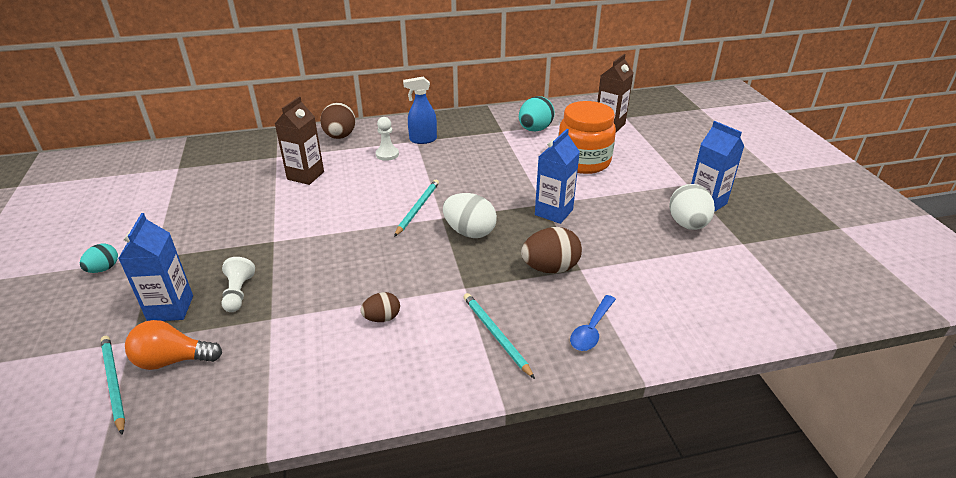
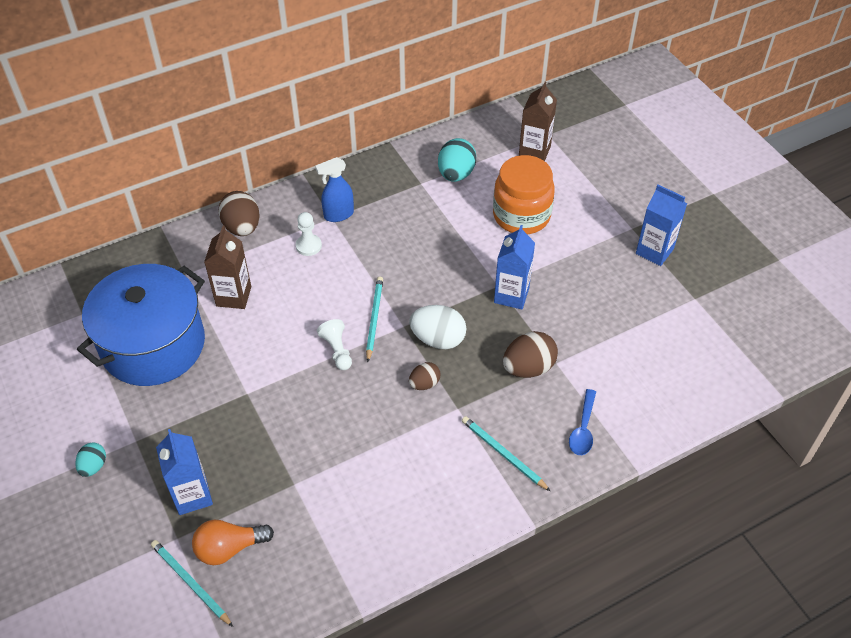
camera: 15 degrees left, 15 degrees up
(218, 195) = (153, 345): none -> blue pot
(238, 293) = (247, 463): white pawn -> white pawn (337, 350)
(382, 318) = (396, 460): brown egg -> brown egg (424, 384)
(687, 224) = (641, 285): white egg -> none

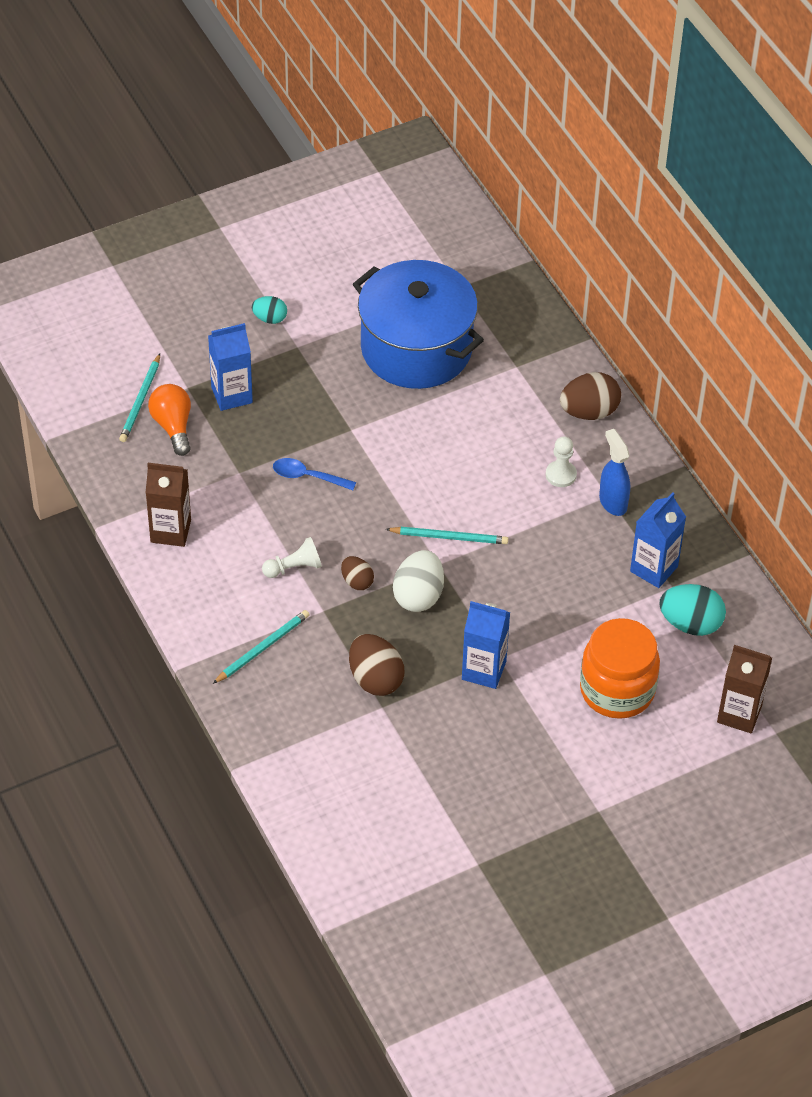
camera: 90 degrees right, 0 degrees up
(190, 583) = (140, 401): turquoise pencil -> turquoise pencil turned 150 degrees clockwise
(233, 296) = (483, 410): brown carton -> brown carton (170, 531)
(337, 350) = (405, 504): white pawn -> white pawn (294, 567)
(583, 429) = (290, 723): blue spoon -> blue spoon (308, 476)
(654, 251) = (557, 830): blue carton -> blue carton (654, 569)

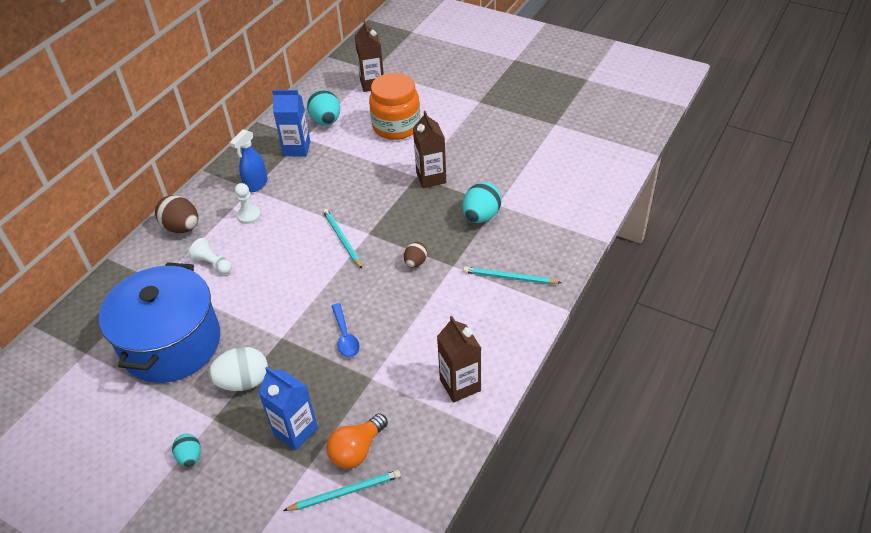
camera: 120 degrees left, 5 degrees down
(294, 567) = (432, 298): white pawn -> white pawn (213, 264)
(375, 679) = (481, 216): brown egg -> turquoise egg
(418, 596) = (401, 229): white egg -> white egg (243, 382)
(484, 670) = (431, 178): blue carton -> brown carton

